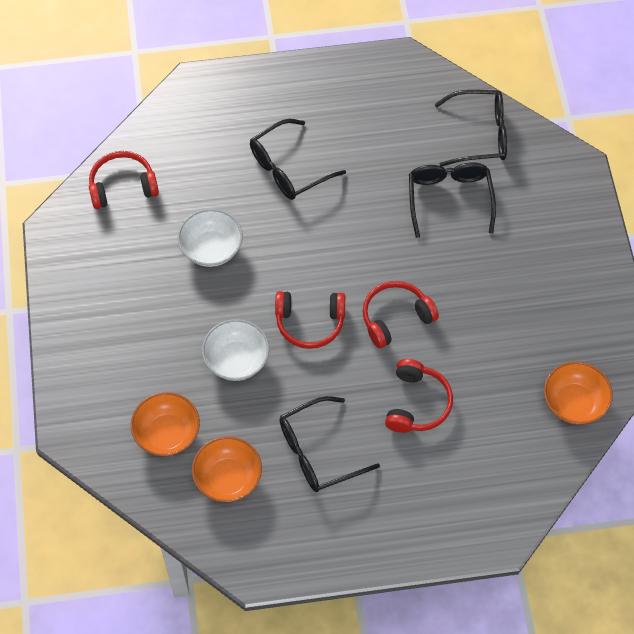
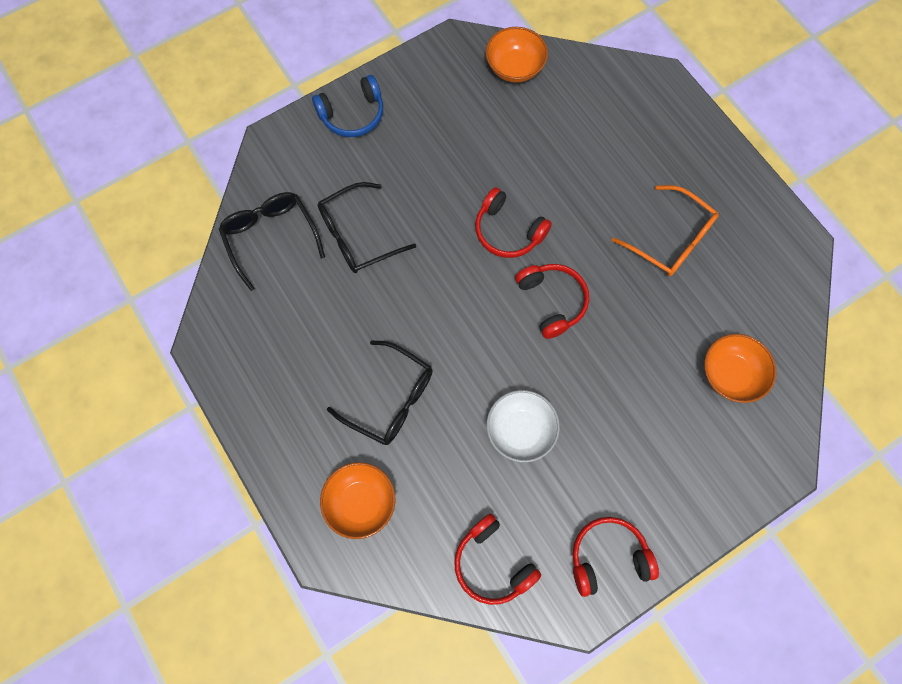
camera: 115 degrees left, 10 degrees up
(228, 478) = (738, 301): orange bowl -> orange bowl (361, 502)
(236, 360) = (625, 348): white bowl -> none
(319, 452) = (670, 239): black glasses -> orange glasses
(417, 403) = (581, 181): red headphones -> red headphones (608, 557)
(580, 240) = (352, 114): none -> blue headphones

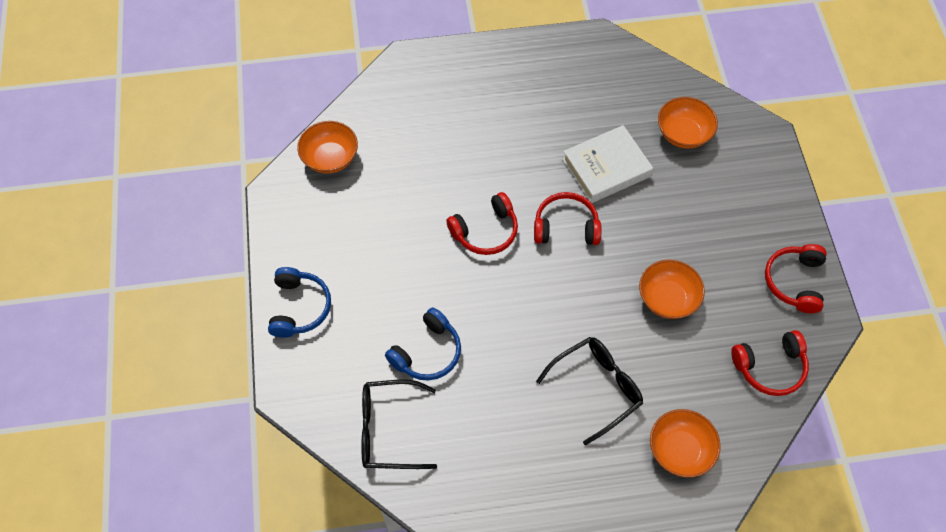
camera: 65 degrees left, 10 degrees down
(358, 235) = (427, 352): black glasses -> blue headphones
(520, 430) = (667, 299): white bowl -> orange bowl
(642, 313) = (606, 168): none -> white book
(670, 239) = (553, 120): orange glasses -> none

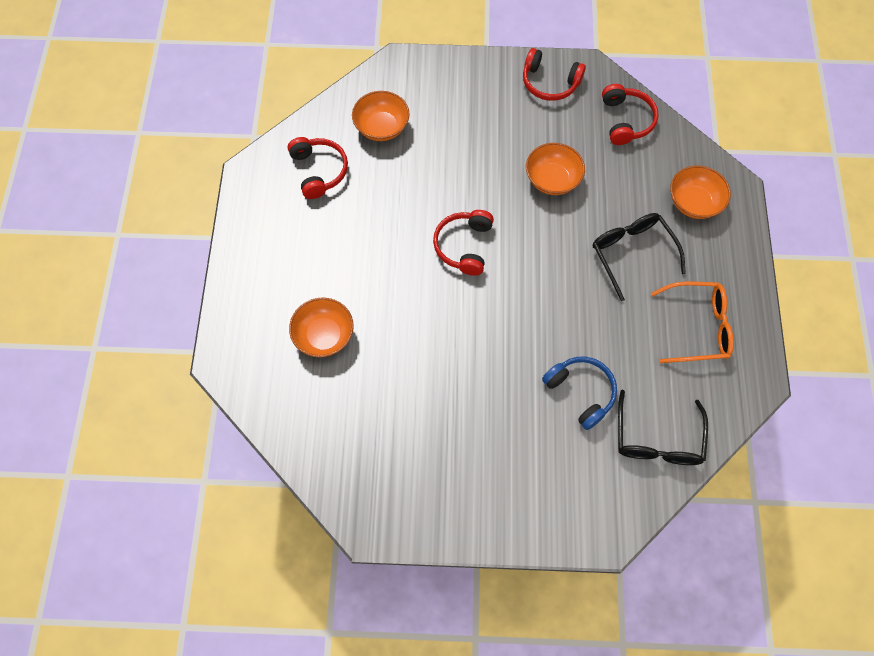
camera: 80 degrees left, 5 degrees up
(299, 307) = (515, 513): blue headphones -> none
(330, 158) = (334, 460): orange bowl -> orange bowl (324, 335)
(485, 231) = (456, 318): red headphones -> red headphones (319, 171)
(522, 463) = (697, 327): none -> orange glasses
(606, 168) = (405, 198): white book -> none

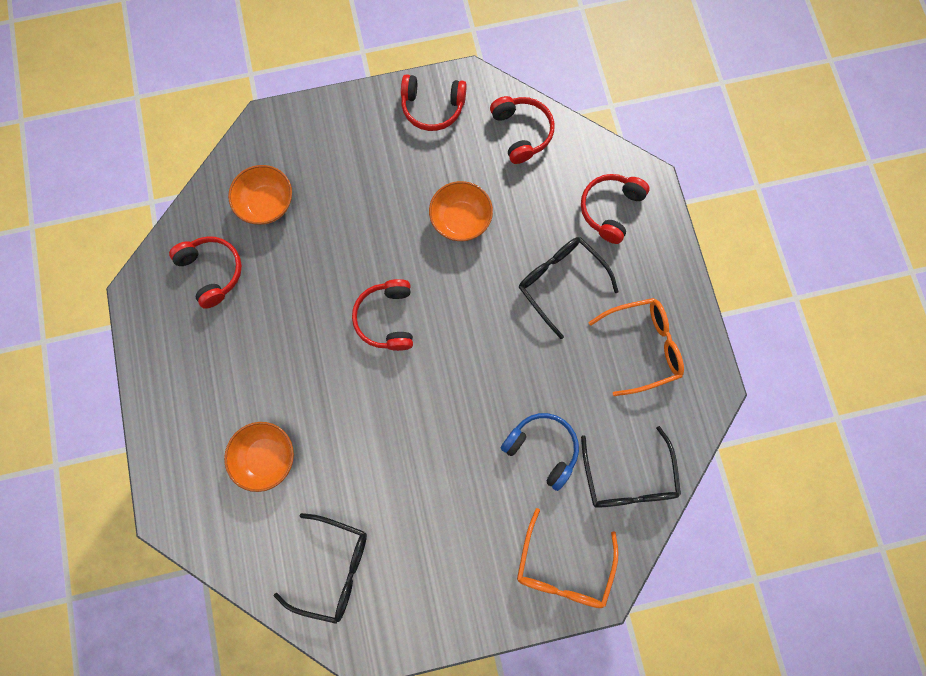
camera: 15 degrees left, 10 degrees up
(359, 446) = (333, 567): none -> black glasses
(576, 503) = (563, 567): none -> orange glasses
(694, 202) = (610, 209): orange bowl -> red headphones

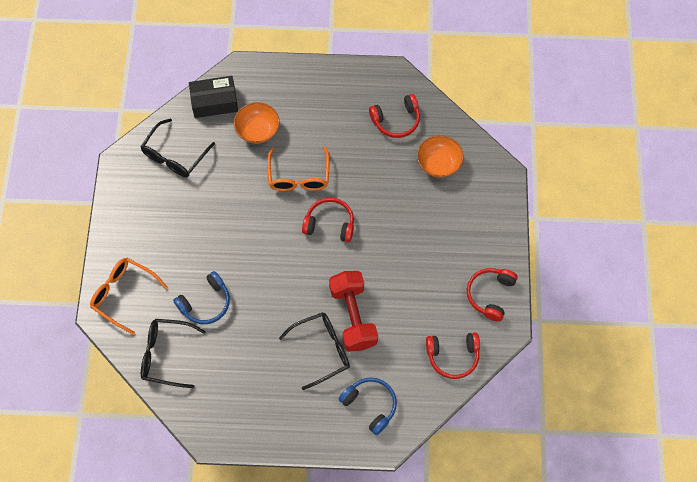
camera: 105 degrees right, 10 degrees down
(231, 536) = (214, 102): none -> black box
(461, 220) = (391, 292): orange bowl -> none
(506, 257) = (353, 316): none -> red dumbbell
(610, 209) = (370, 405): red headphones -> blue headphones
(642, 347) = (255, 395): orange glasses -> orange glasses (299, 176)

